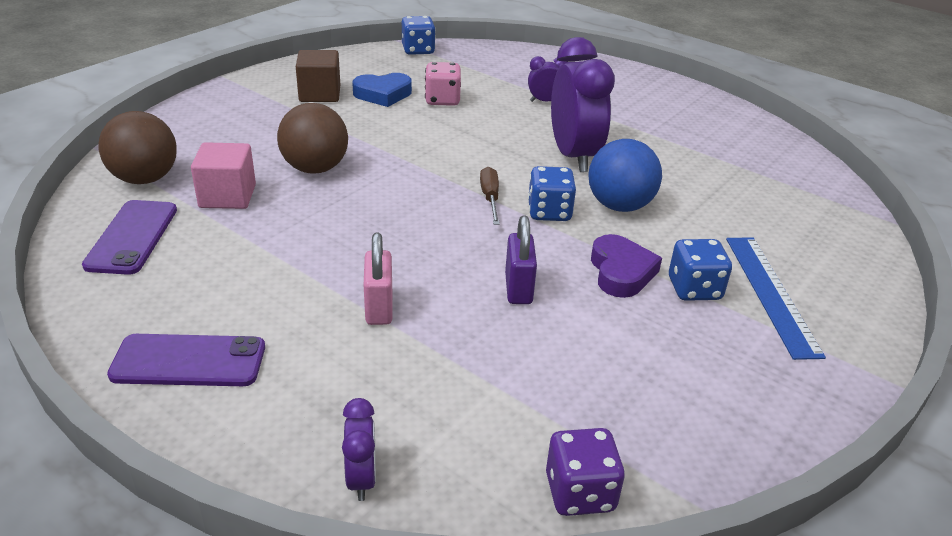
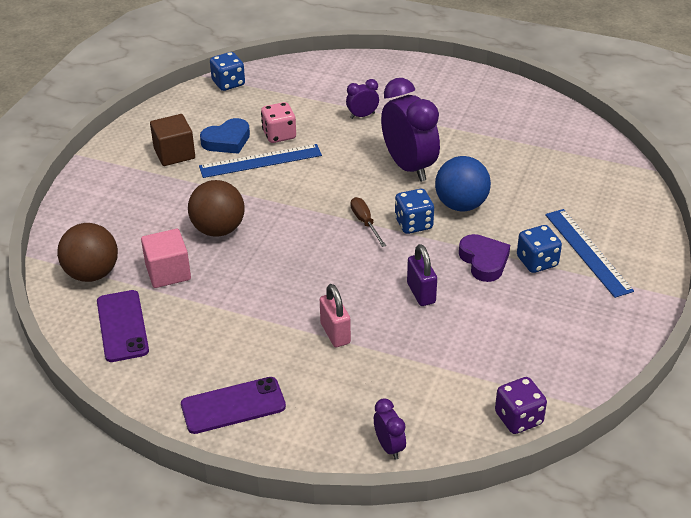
camera: 15 degrees left, 5 degrees up
(407, 117) = (260, 161): none -> blue ruler

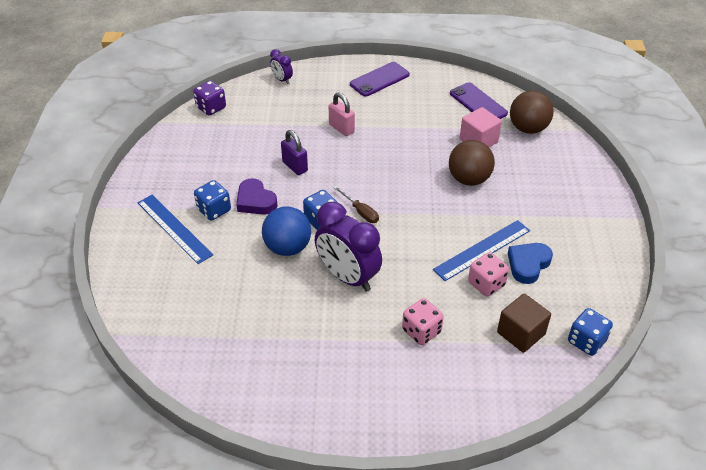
camera: 160 degrees right, 5 degrees up
(174, 153) = (561, 239): brown cube -> brown cube (521, 333)
(362, 116) = (421, 331): purple clock -> pink dice

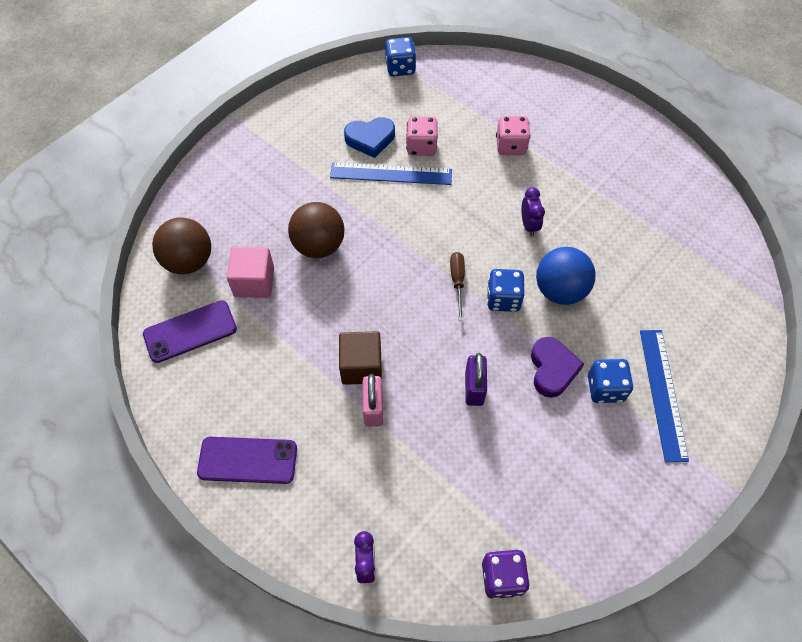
camera: 140 degrees left, 15 degrees up
(348, 277) = (529, 225): purple clock -> purple clock, size x0.47
(478, 103) = (190, 331): purple phone -> purple phone turned 60 degrees clockwise
(521, 333) = (439, 99): brown cube -> brown cube (361, 366)

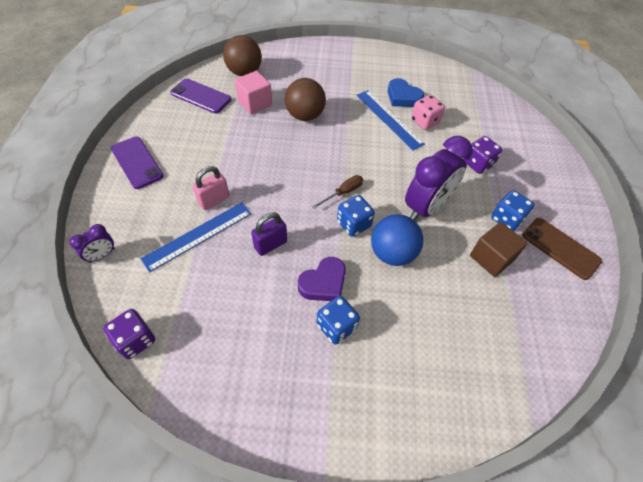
camera: 50 degrees right, 5 degrees down
(361, 366) = (239, 179): brown cube -> brown cube (491, 258)
(400, 68) = (470, 82): blue dice -> blue dice (506, 219)
(511, 146) = (478, 164): pink dice -> purple dice
(529, 225) = (426, 207): purple clock -> purple clock, size x2.13
(645, 161) = (560, 248): none -> brown phone
(663, 393) = (366, 371): blue ruler -> blue ruler (198, 236)

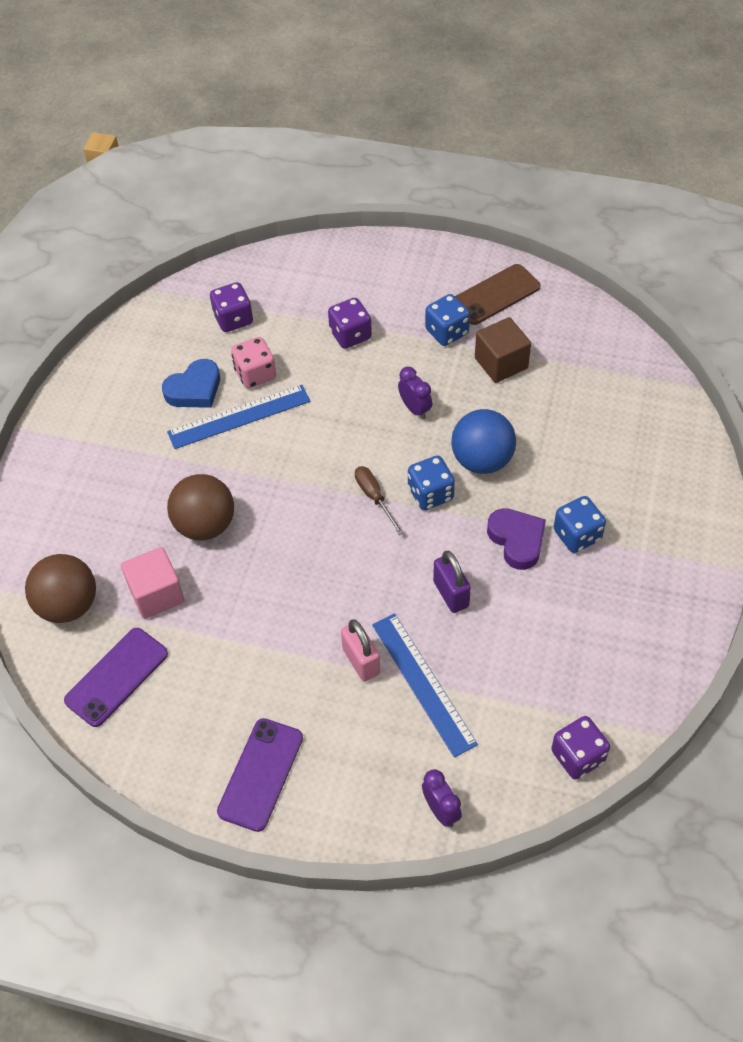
camera: 75 degrees left, 0 degrees up
(137, 162) = (261, 774): purple phone -> purple phone turned 45 degrees counterclockwise
(426, 207) = (415, 409): purple clock -> purple clock, size x0.47
(464, 106) = (233, 319): none -> purple dice

